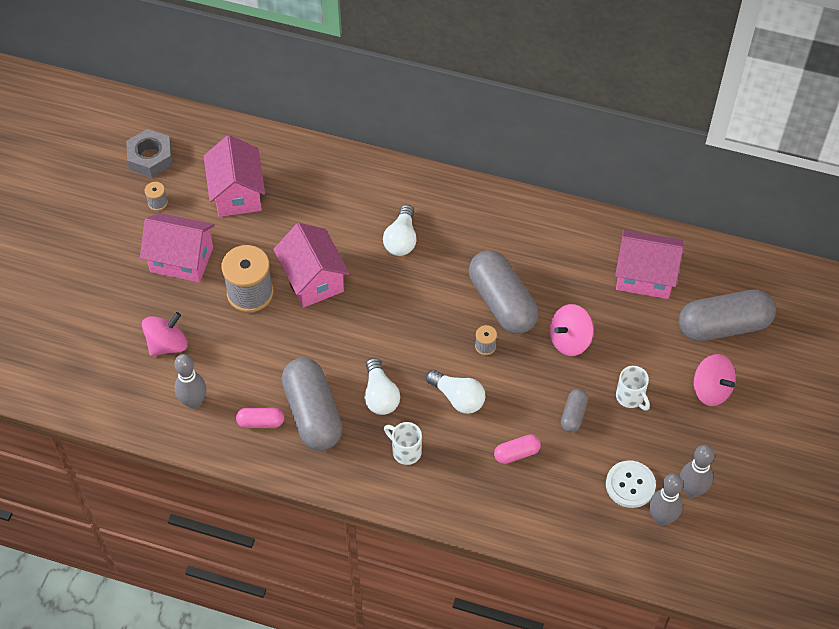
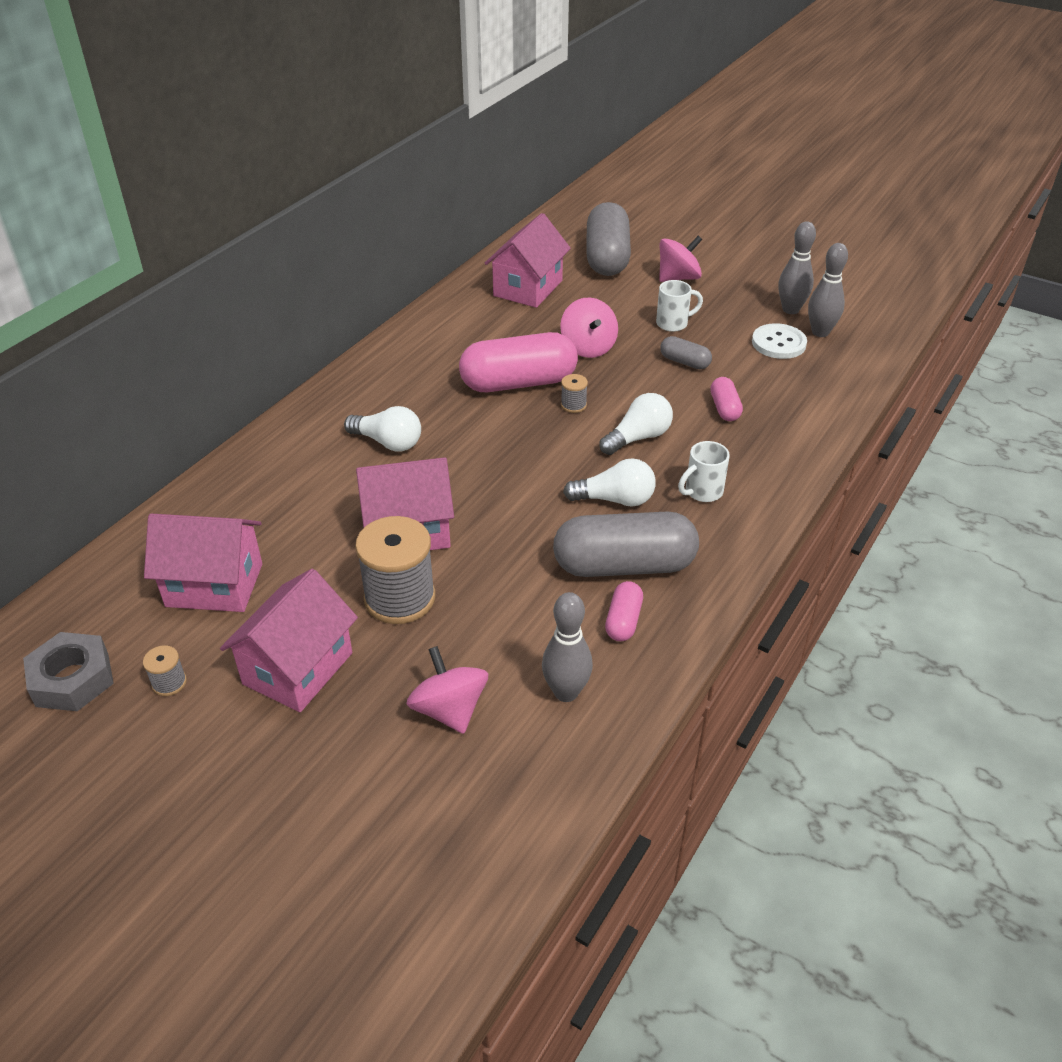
camera: 75 degrees left, 15 degrees down
(502, 302) = (518, 383): grey capsule -> pink capsule

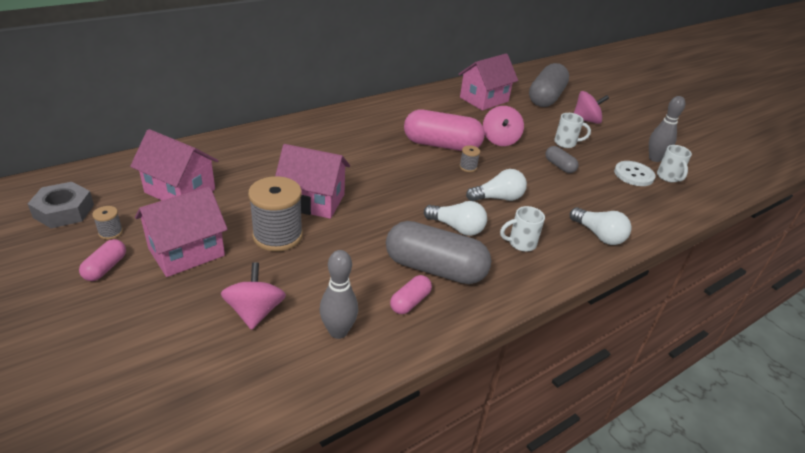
camera: 20 degrees right, 5 degrees down
(388, 442) = (338, 151): white light bulb -> white light bulb (598, 235)
(724, 408) = (570, 200): pink capsule -> pink capsule (105, 268)
(820, 332) = (668, 177): grey bowling pin -> white mug

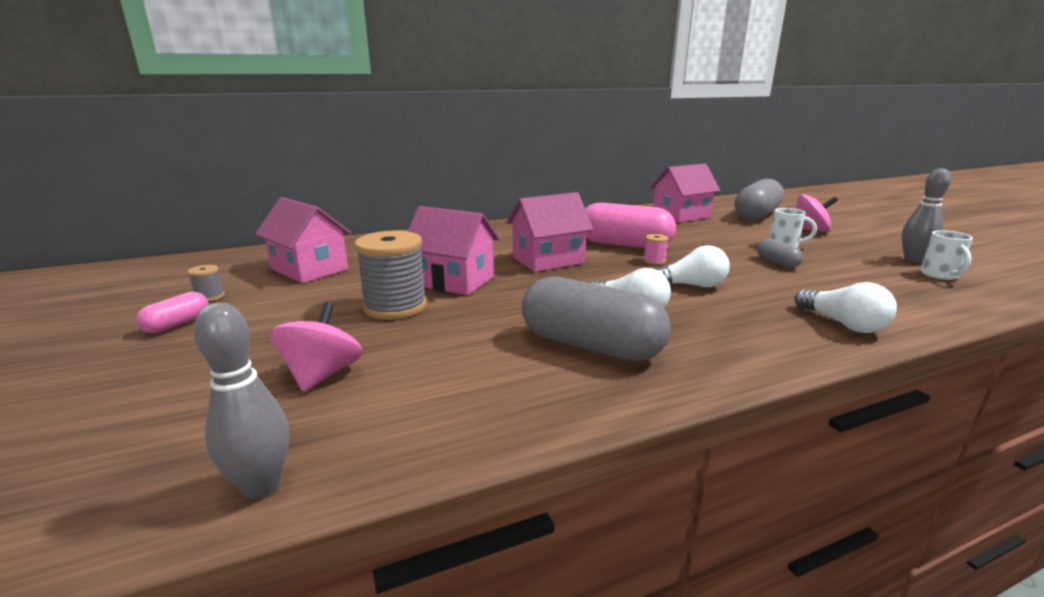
camera: 15 degrees right, 15 degrees down
(64, 211) = (178, 280): grey nut -> none
(186, 252) = (279, 315): pink house -> pink house (548, 260)
(338, 331) = (424, 404): grey bowling pin -> grey bowling pin (261, 486)
(410, 302) = (544, 378): pink capsule -> none
(468, 167) = (654, 261): grey spool -> pink spool
(500, 140) = (698, 242): pink spinning top -> none
(520, 243) = (721, 327): white mug -> none
(633, 175) = (885, 272): white button -> none

